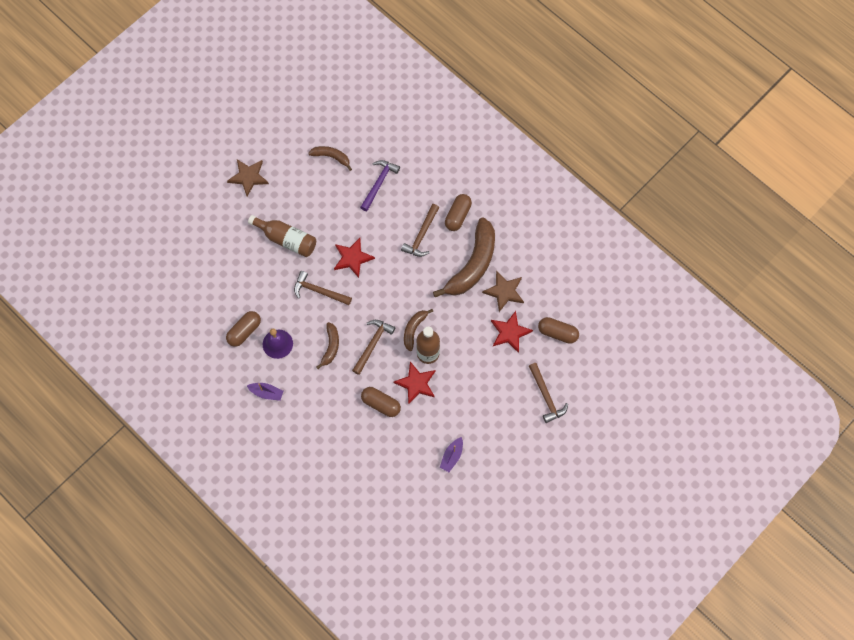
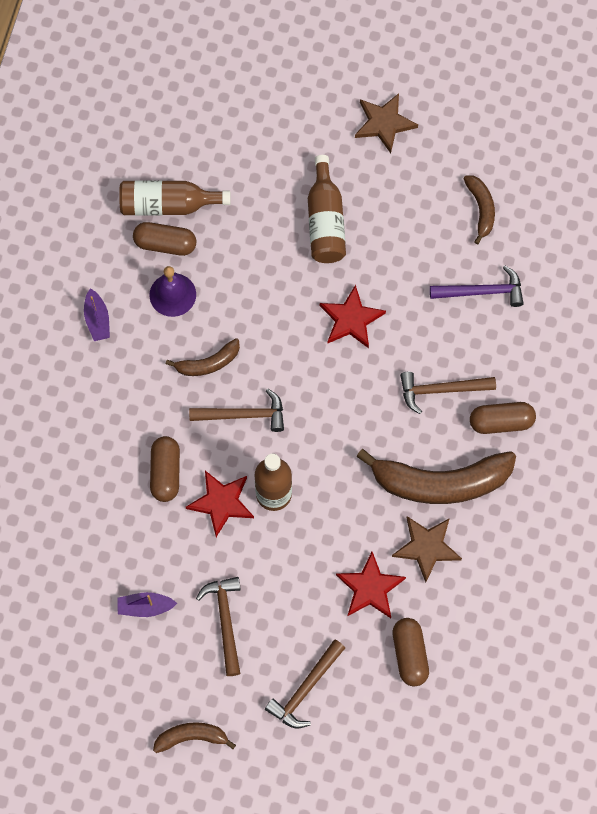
camera: 60 degrees right, 0 degrees up
(221, 317) = (168, 205): none -> brown bottle
(318, 291) = (277, 303): brown hammer -> brown hammer (225, 620)
(414, 329) = (297, 457): brown banana -> brown banana (191, 737)

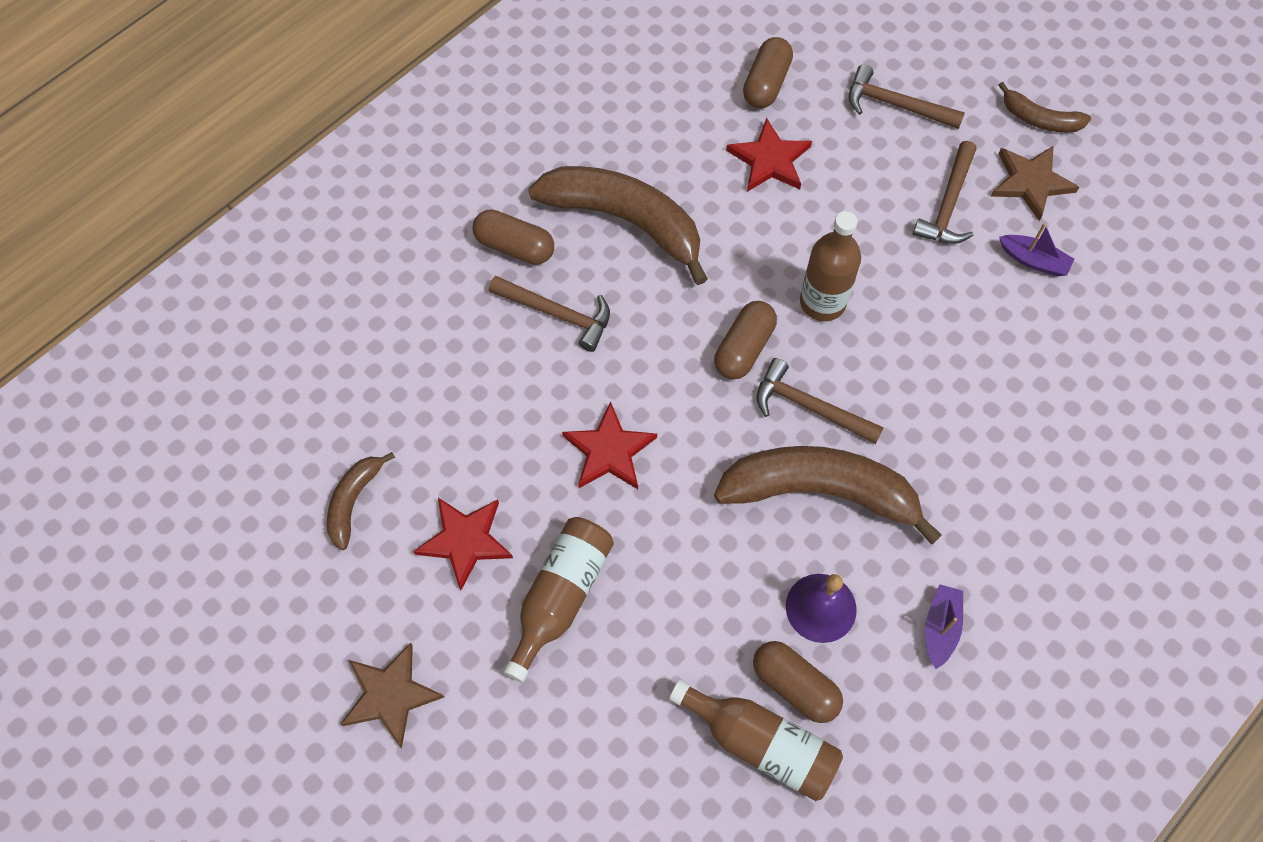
camera: 150 degrees left, 5 degrees down
(165, 473) = (940, 389): brown capsule -> brown capsule (744, 348)
(208, 363) = (820, 492): brown banana -> brown banana, size x2.01
(221, 503) = (889, 323): red star -> red star (465, 541)
(305, 689) = (895, 104): brown hammer -> brown hammer turned 135 degrees counterclockwise
(426, 547) = (683, 167): brown star -> brown star (1031, 182)
(482, 292) = (428, 398): purple hammer -> none

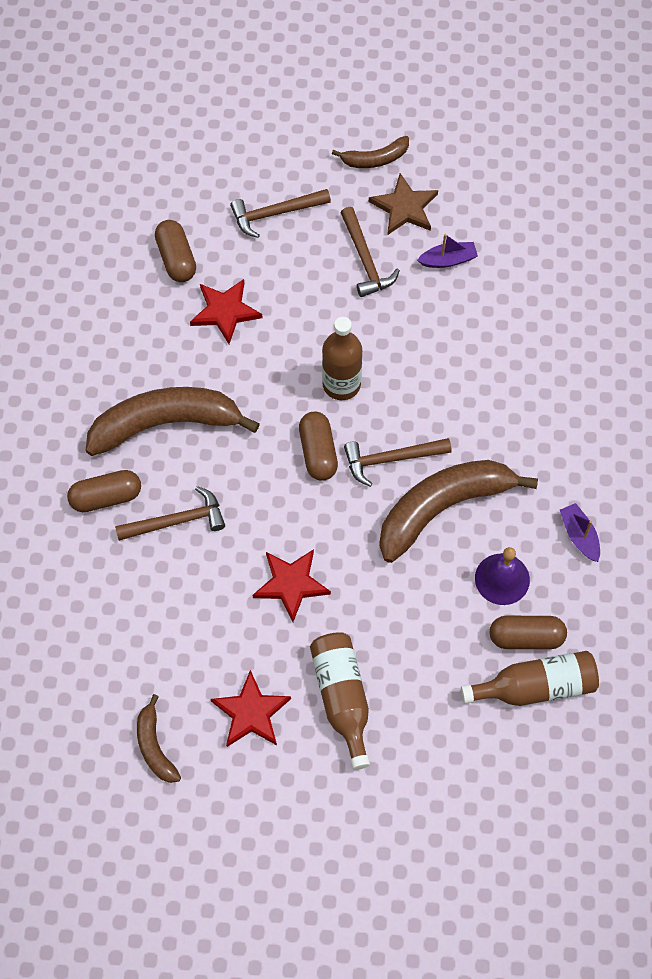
camera: 40 degrees left, 0 degrees up
(390, 695) = (291, 843): brown star -> none

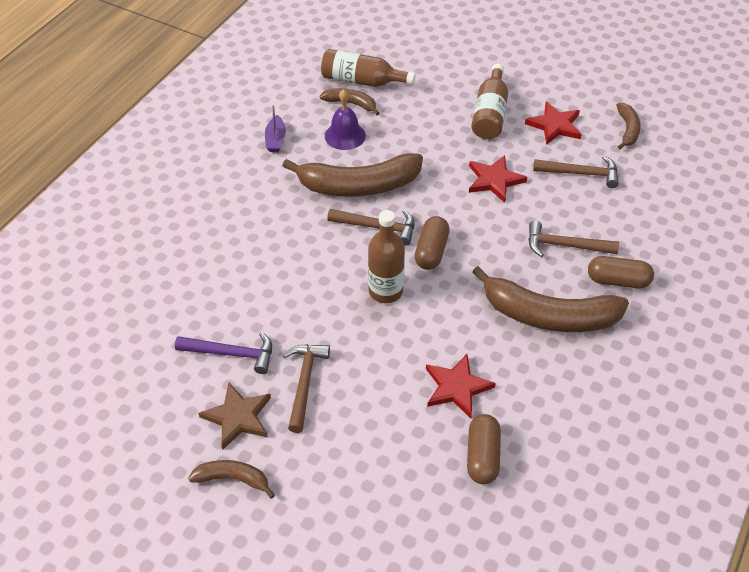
camera: 155 degrees left, 15 degrees down
(274, 213) = (364, 463): brown hammer -> brown hammer (581, 174)
(448, 260) = (232, 354): purple boat -> purple hammer
(526, 637) = (351, 103): brown capsule -> brown banana

